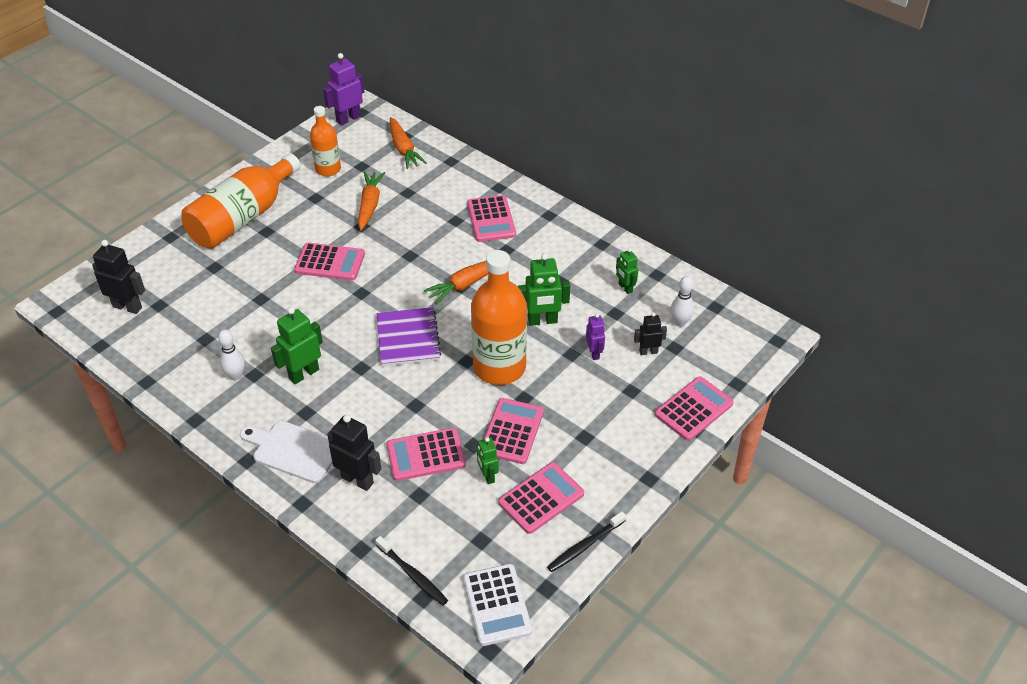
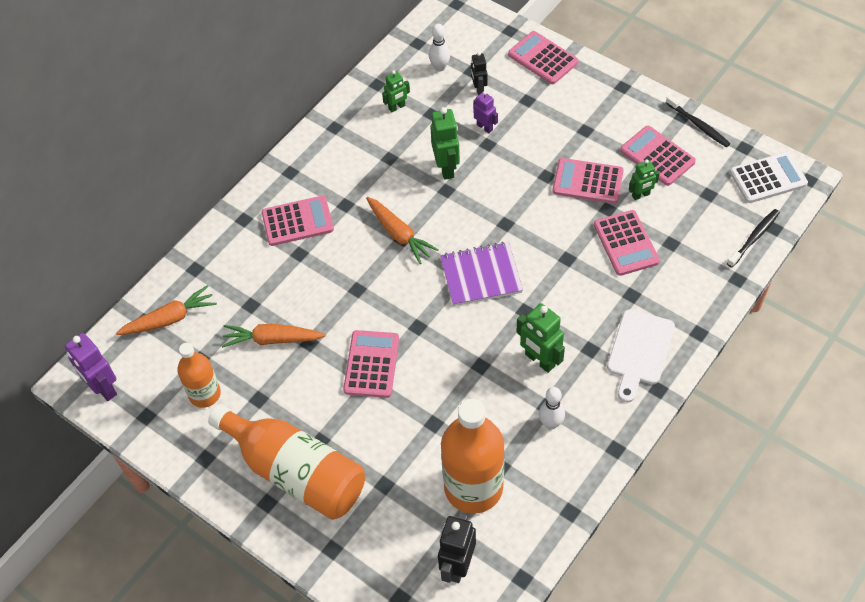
camera: 90 degrees left, 10 degrees up
(357, 480) = (664, 292): black robot -> none
(499, 367) = (511, 197): orange bottle -> orange bottle (473, 487)
(594, 353) = (485, 127): purple robot -> purple robot turned 60 degrees clockwise

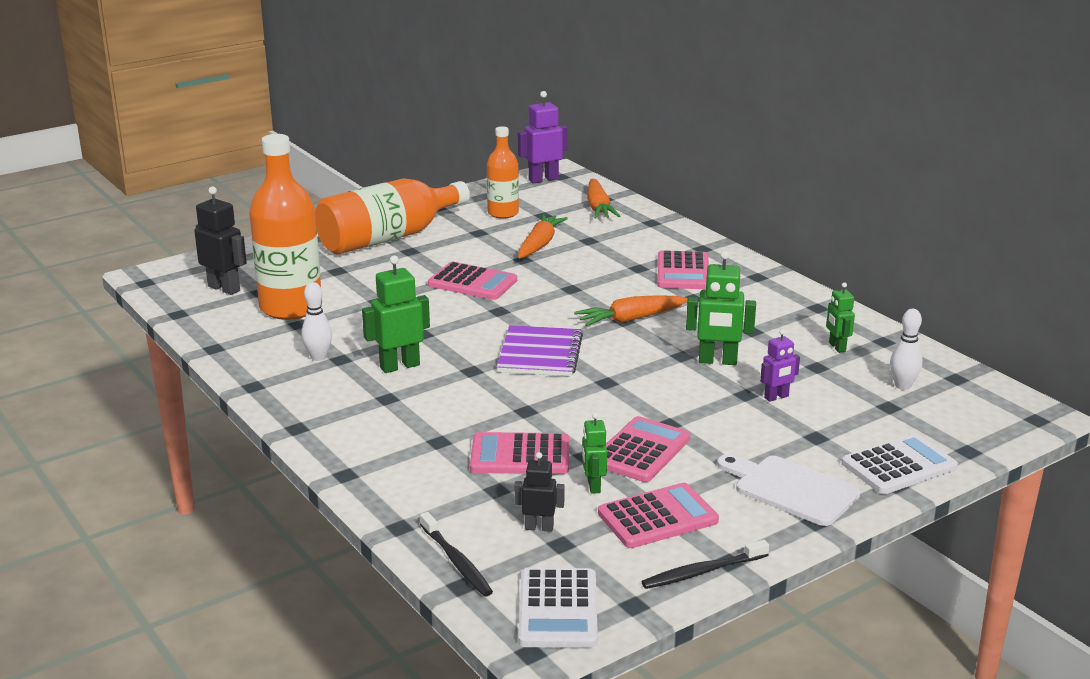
camera: 105 degrees right, 30 degrees down
(479, 89) = (851, 405): black robot -> black robot (539, 527)
(542, 58) = (899, 465): pink calculator -> white calculator
(639, 351) = (356, 427): white cutting board -> white cutting board (791, 489)

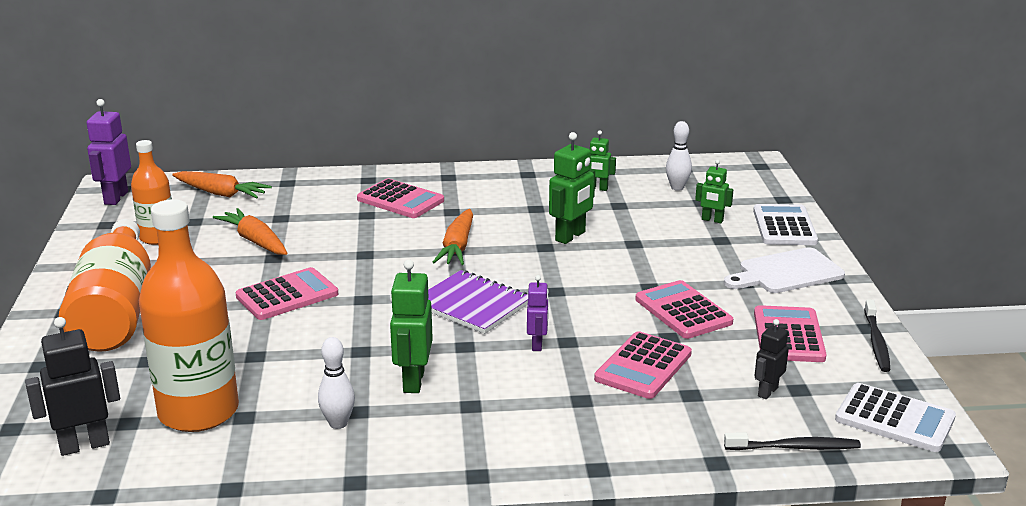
camera: 60 degrees left, 0 degrees up
(593, 486) = (721, 348): green robot -> green robot (712, 220)
(776, 397) = (650, 234): purple robot -> purple robot (537, 344)

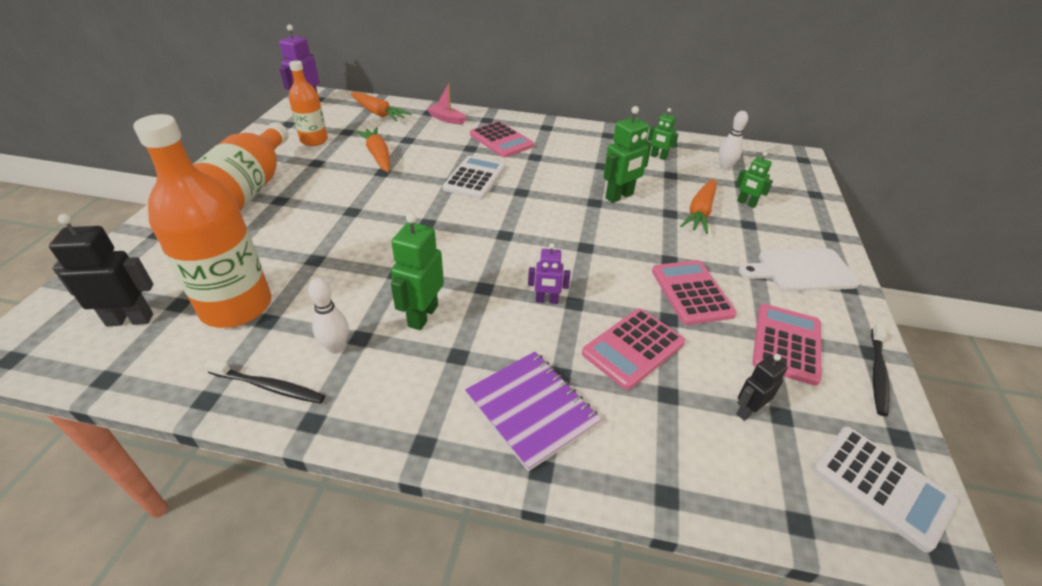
camera: 15 degrees right, 15 degrees up
(287, 295) = (372, 207): pink calculator -> none
(316, 187) = (446, 119): none -> pink boat
(457, 247) = (524, 189): orange carrot -> orange carrot (700, 212)
(472, 304) = (510, 246): purple notebook -> purple notebook (532, 409)
(537, 344) = (546, 300): purple robot -> purple robot turned 75 degrees clockwise
(784, 226) = (810, 221): white calculator -> white calculator (475, 178)
(795, 447) = (758, 498): black toothbrush -> black toothbrush (269, 387)

